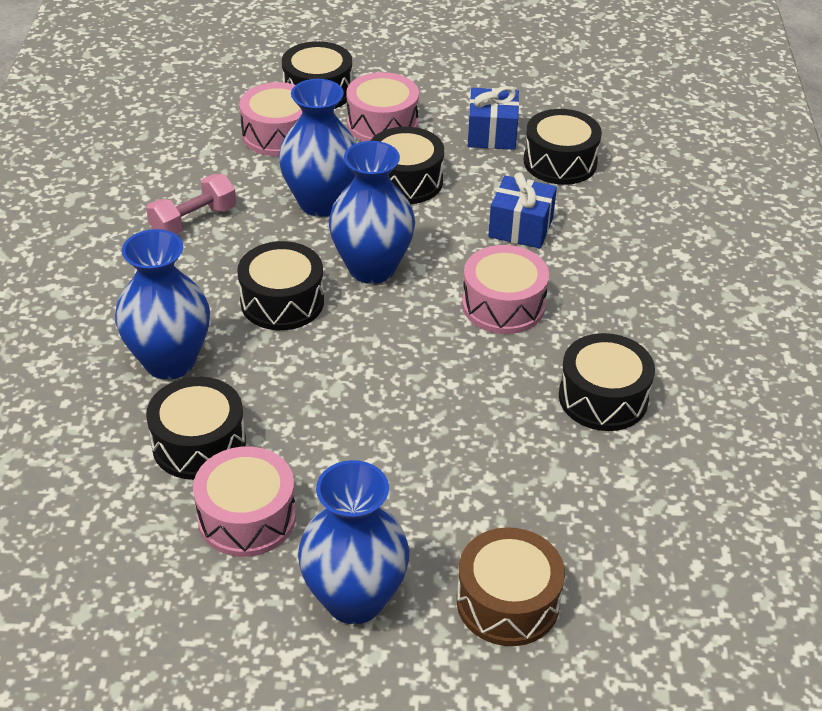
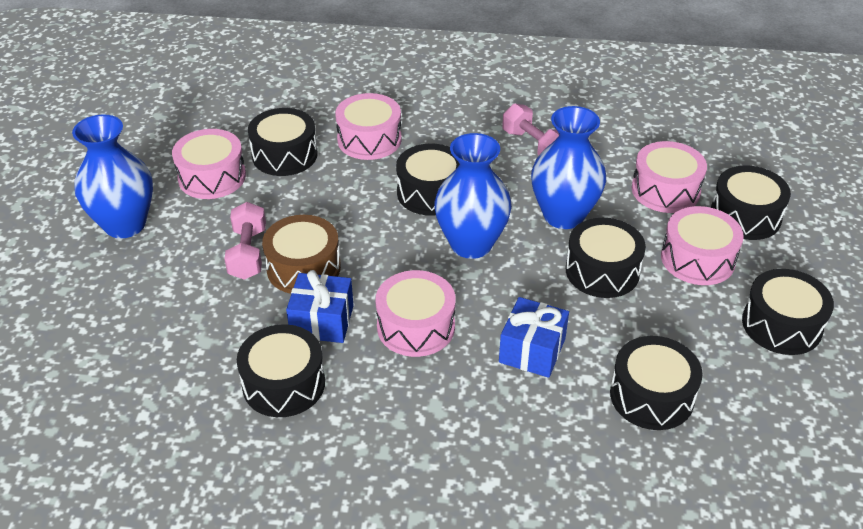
camera: 95 degrees right, 0 degrees up
(169, 361) = (369, 139): blue vase -> pink drum
(403, 455) = (248, 253): none -> pink dumbbell
(463, 88) = (781, 325): none -> black drum
(492, 134) = (696, 342): blue gift -> blue gift (322, 321)
(507, 602) = (91, 300): brown drum -> brown drum (303, 268)

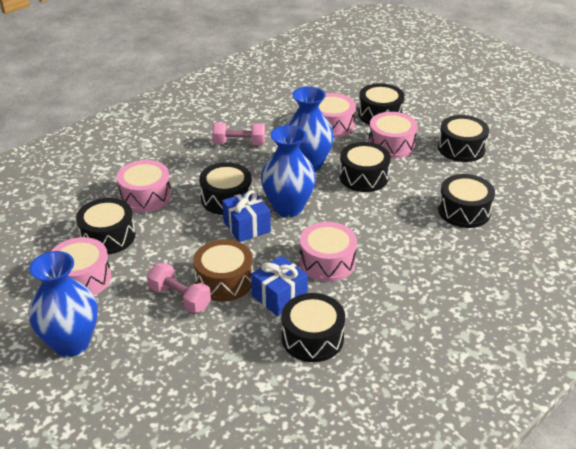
camera: 50 degrees left, 5 degrees down
(532, 350) = (392, 231): blue gift -> blue gift (246, 226)

